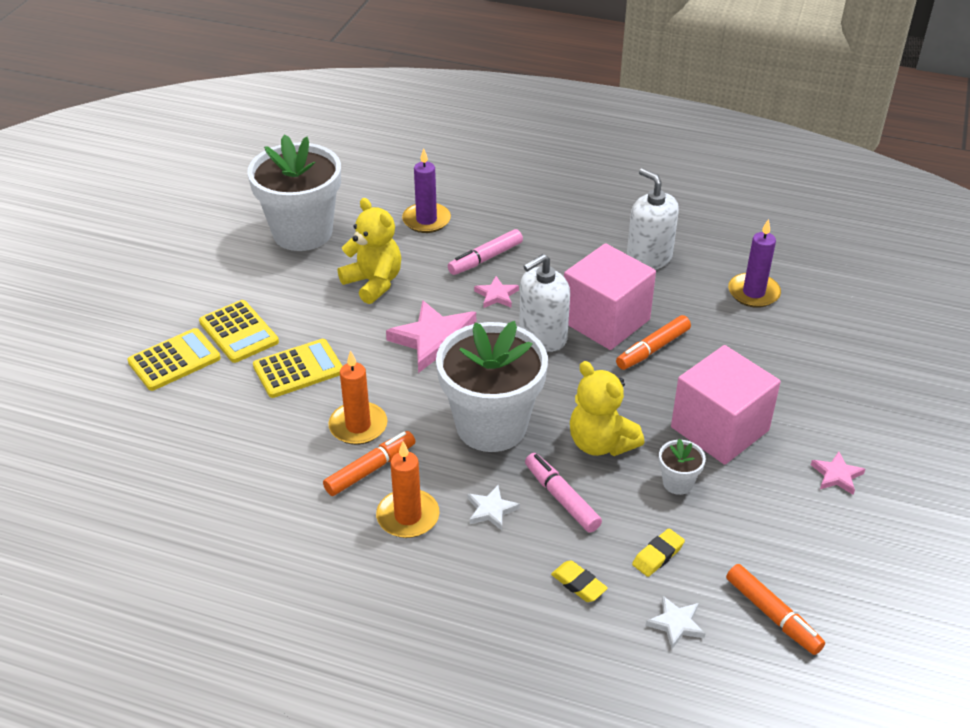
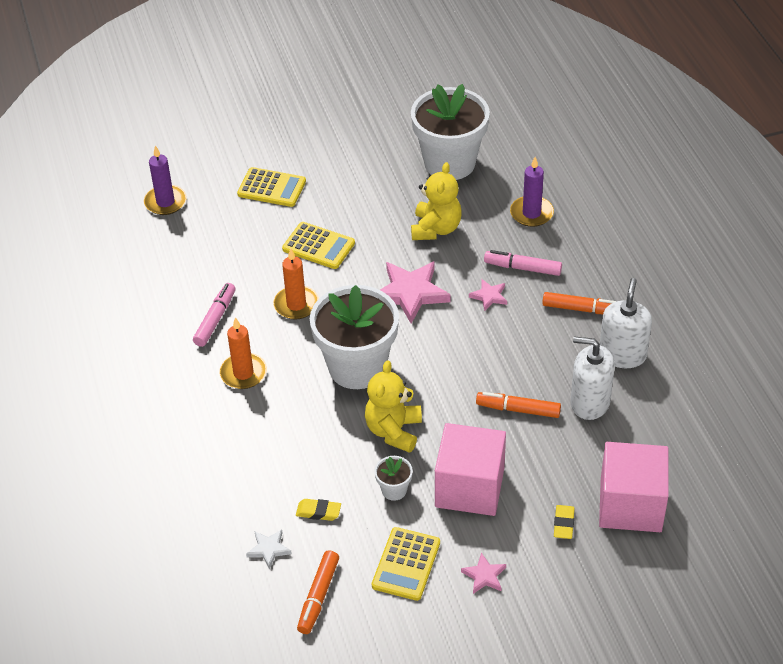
camera: 55 degrees right, 5 degrees up
(239, 332) = (324, 198): yellow calculator -> yellow calculator (406, 564)
(370, 469) = (266, 333): orange marker -> orange marker (581, 309)
(491, 510) = (283, 409): white star -> none
(542, 336) = (471, 344): white soap dispenser -> white soap dispenser (589, 402)
(561, 498) = (325, 437): pink marker -> pink marker (215, 319)
(578, 584) = (260, 484): yellow eraser -> yellow eraser (563, 524)
(605, 320) = (522, 368): pink cube -> pink cube (630, 505)
(753, 293) = (646, 436): purple candle -> purple candle (165, 202)

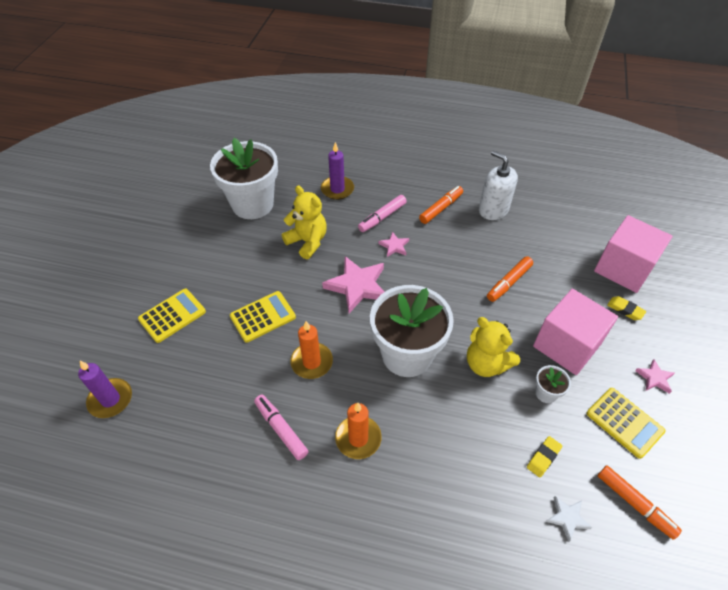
camera: 60 degrees left, 5 degrees up
(589, 402) = (524, 244): white soap dispenser -> none

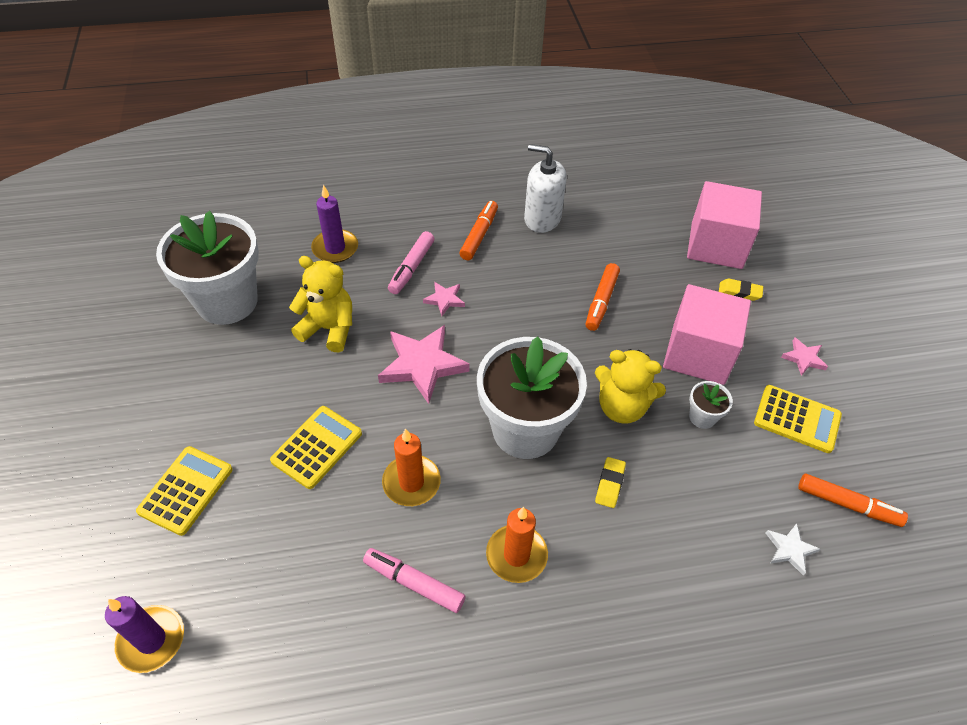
camera: 25 degrees left, 0 degrees up
(543, 458) = (734, 492): yellow eraser -> yellow eraser (609, 484)

